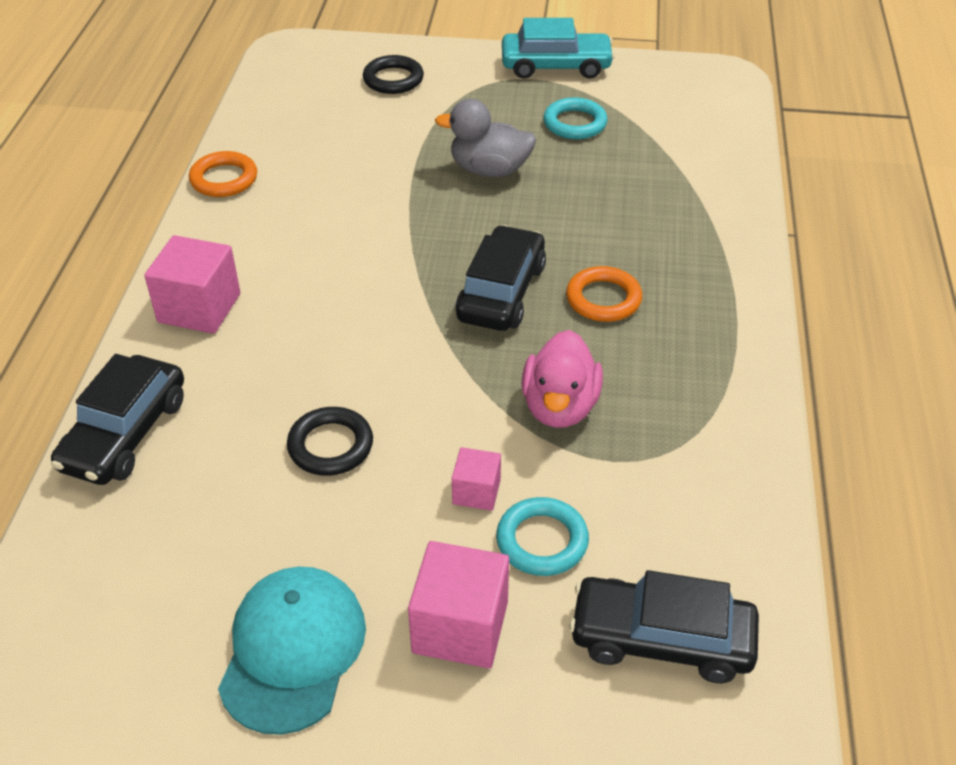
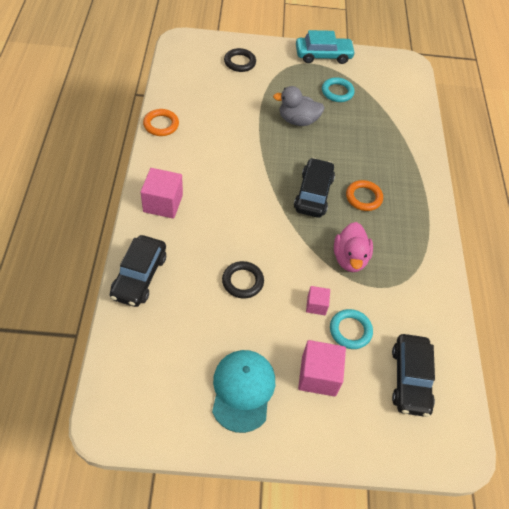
camera: 10 degrees left, 10 degrees up
(661, 639) = (410, 379): black car -> black car turned 90 degrees counterclockwise

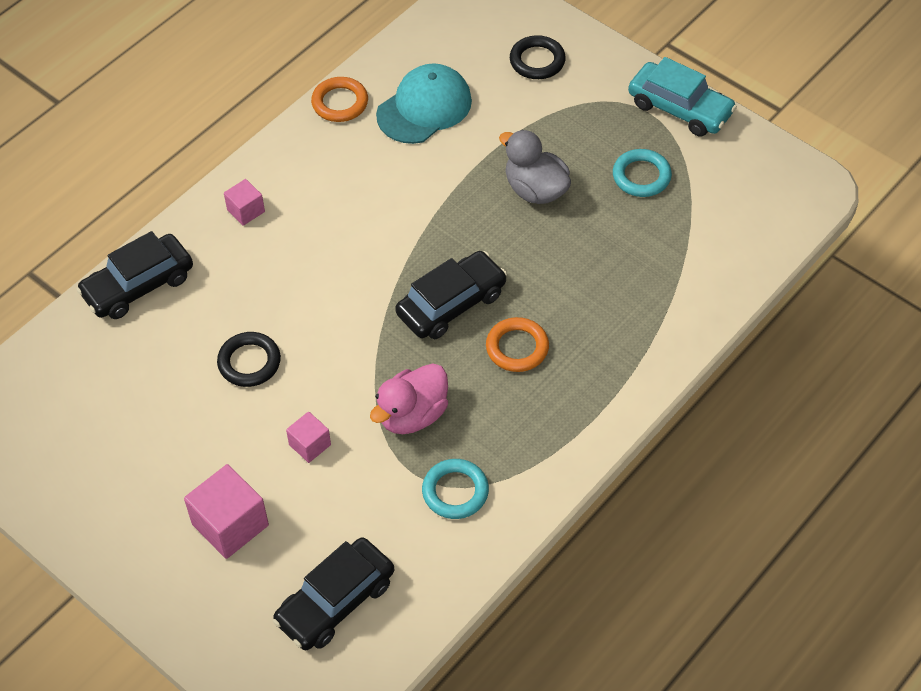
camera: 45 degrees right, 0 degrees up
(163, 203) = (246, 211): pink cube -> pink cube, size x0.56
(243, 390) = (131, 483): turquoise cap -> turquoise cap (424, 108)
(350, 330) = (321, 500): turquoise ring -> turquoise ring (455, 491)

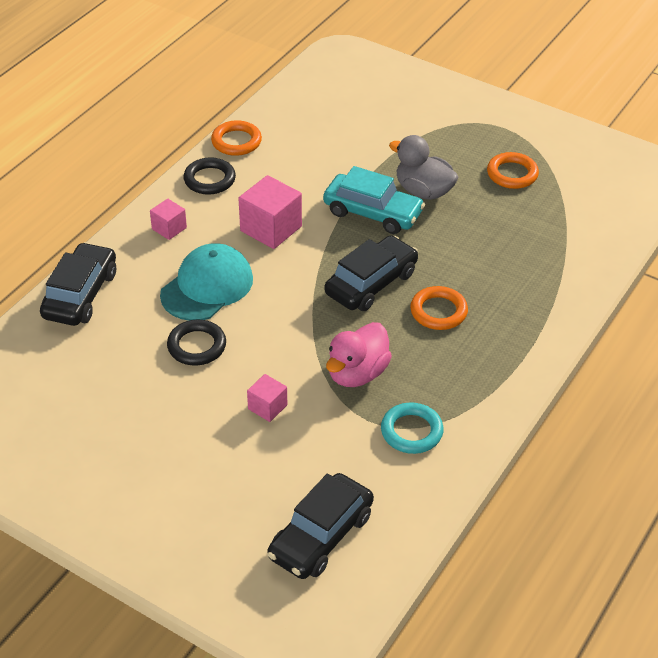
camera: 10 degrees left, 10 degrees down
(138, 285) = (81, 294): black car -> black car turned 150 degrees clockwise
(230, 524) = (206, 481): pink cube -> pink cube (271, 229)
(424, 108) = (311, 139): turquoise cap -> turquoise cap (207, 287)
(537, 61) = (400, 99): black ring -> black ring (209, 179)
(641, 176) = (512, 174): turquoise ring -> orange ring
(680, 108) = (530, 123): turquoise car -> turquoise car (372, 213)

